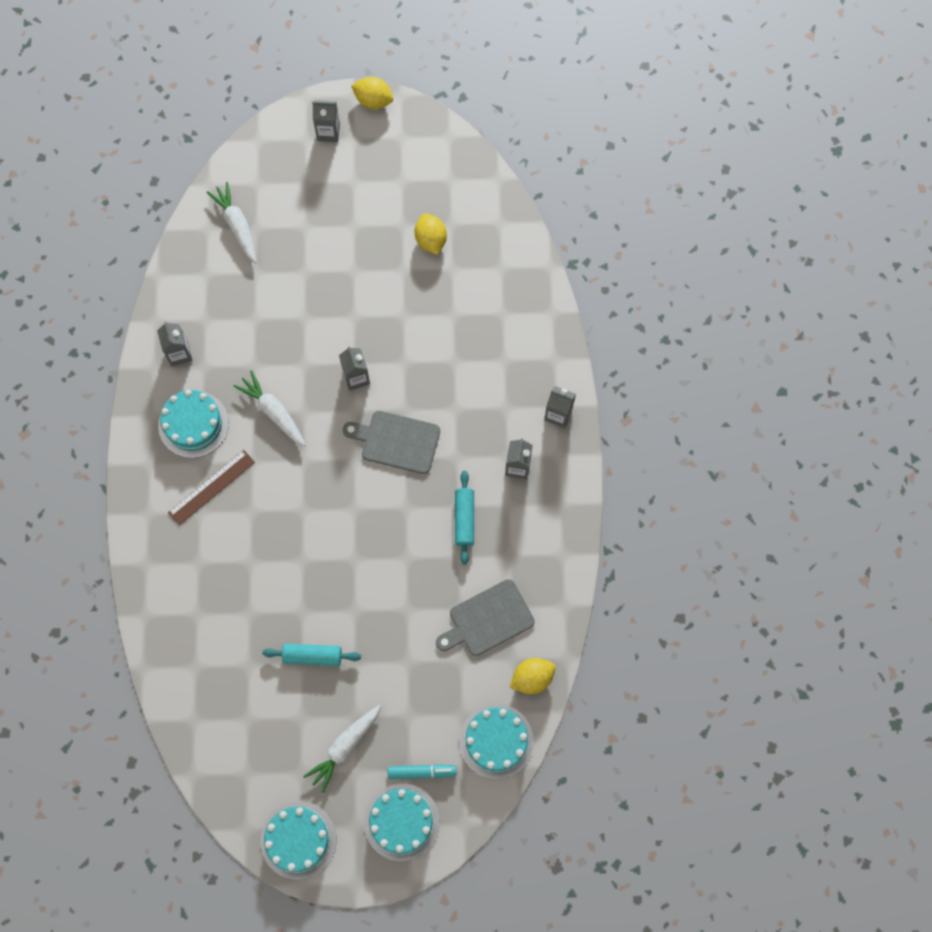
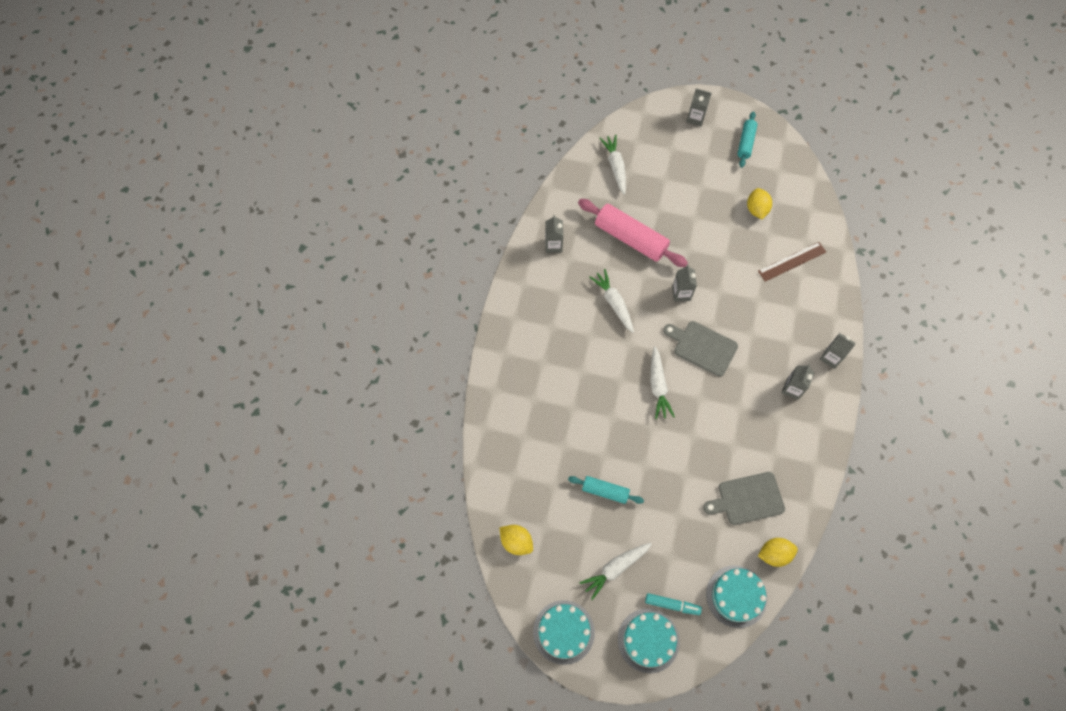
camera: 15 degrees right, 5 degrees down
(193, 424) = (552, 297): turquoise cake -> none
(212, 487) = (556, 346): brown ruler -> brown ruler (792, 261)
(277, 319) = (630, 238): none -> pink rolling pin
(351, 506) = (658, 386): none -> white carrot
(373, 101) = (733, 104): yellow lemon -> yellow lemon (516, 542)
(464, 519) = (743, 418): turquoise rolling pin -> turquoise rolling pin (746, 143)

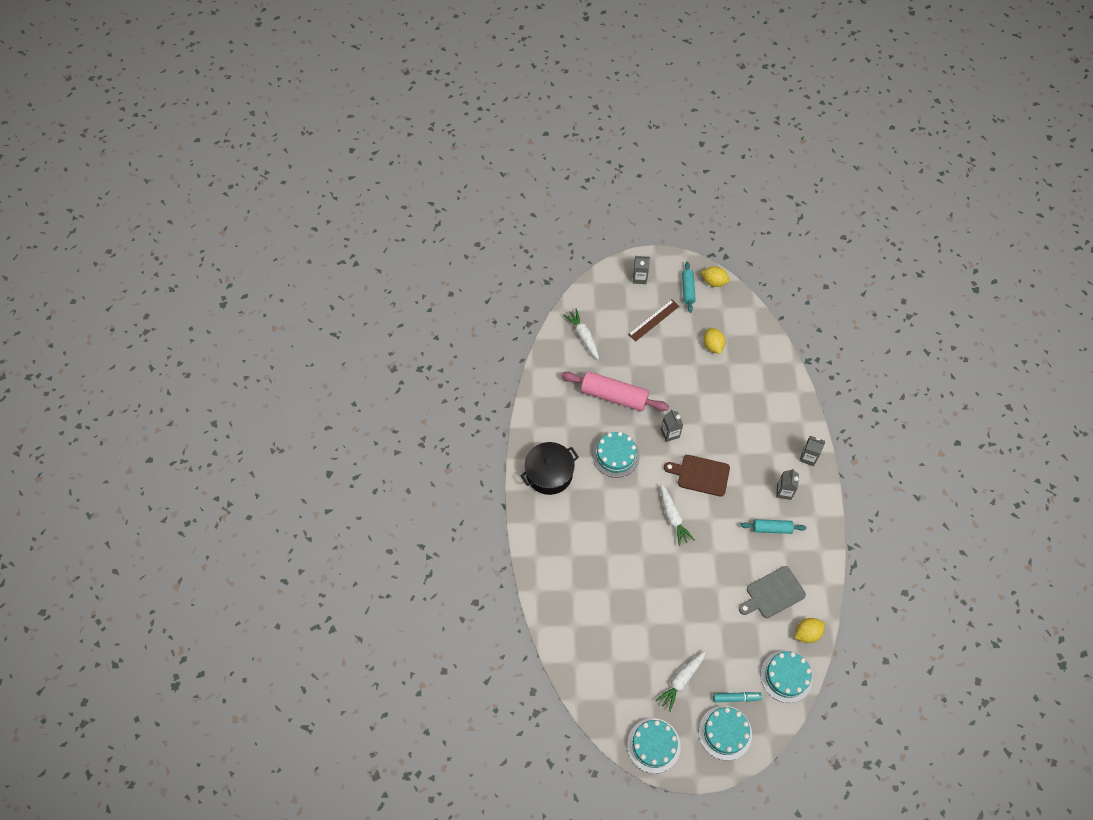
camera: 15 degrees left, 5 degrees down
(516, 542) = (592, 680): yellow lemon -> yellow lemon (714, 282)
(535, 305) = (549, 473): none -> black pot
(553, 245) = (550, 418): grey carton -> none
(605, 491) = (654, 618): turquoise rolling pin -> turquoise rolling pin (772, 528)
(613, 303) = (615, 455): white carrot -> turquoise cake
(702, 347) = (700, 475): grey cutting board -> brown cutting board
(792, 261) = (754, 383): brown ruler -> brown ruler (653, 320)

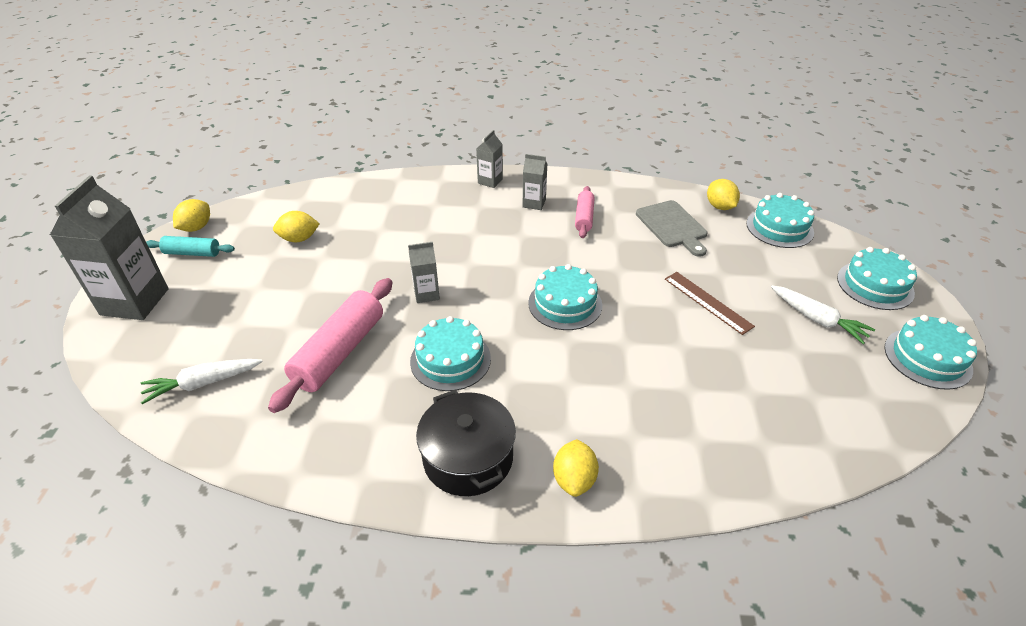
camera: 85 degrees left, 20 degrees down
(541, 525) = (574, 479): none -> yellow lemon
(639, 278) = (135, 302): grey carton -> grey carton, size x2.04
(653, 320) = (223, 293): brown ruler -> brown ruler (708, 302)
(673, 517) = (565, 304): white carrot -> turquoise cake
(700, 475) = (500, 270): brown cutting board -> none
(736, 698) = (823, 270): turquoise marker -> none
(772, 528) = (584, 218): turquoise rolling pin -> pink rolling pin

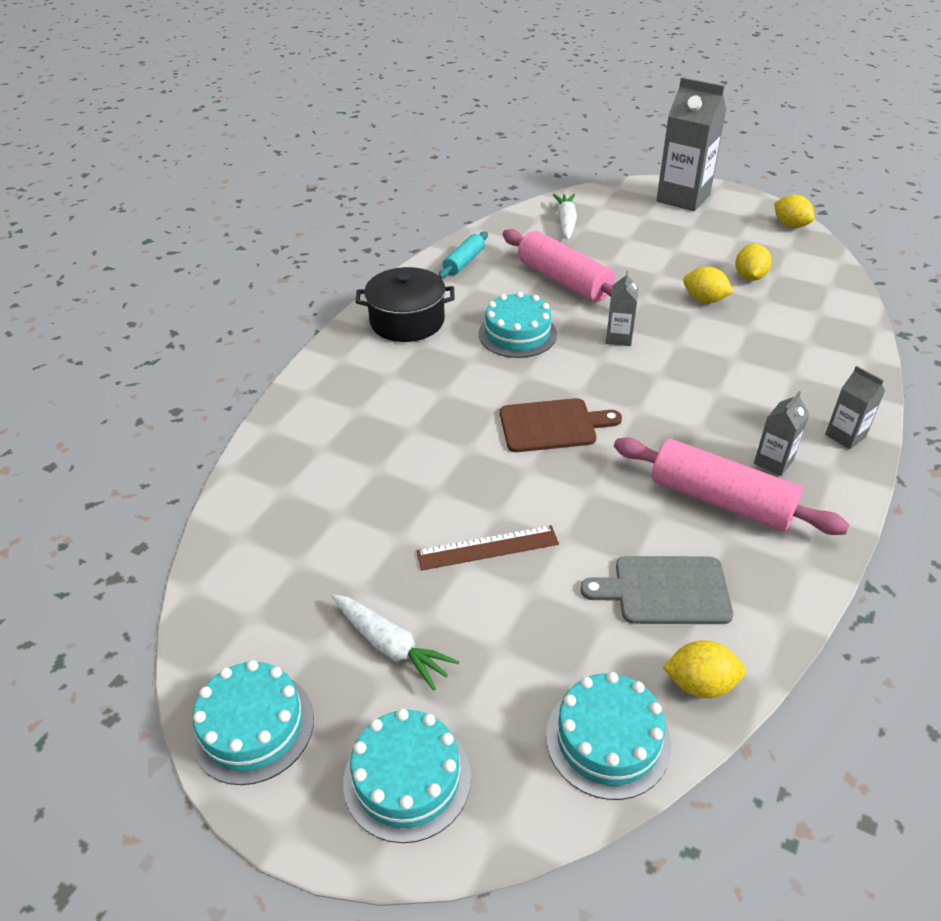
camera: 115 degrees right, 0 degrees up
(192, 253) = (746, 223): turquoise rolling pin -> turquoise rolling pin (464, 262)
(565, 304) = (552, 425): turquoise cake -> brown cutting board
(574, 479) = (346, 365): yellow lemon -> yellow lemon (704, 300)
(584, 218) = (720, 500): pink rolling pin -> pink rolling pin, size x1.81
(817, 319) = (391, 646): white carrot -> white carrot turned 120 degrees counterclockwise

